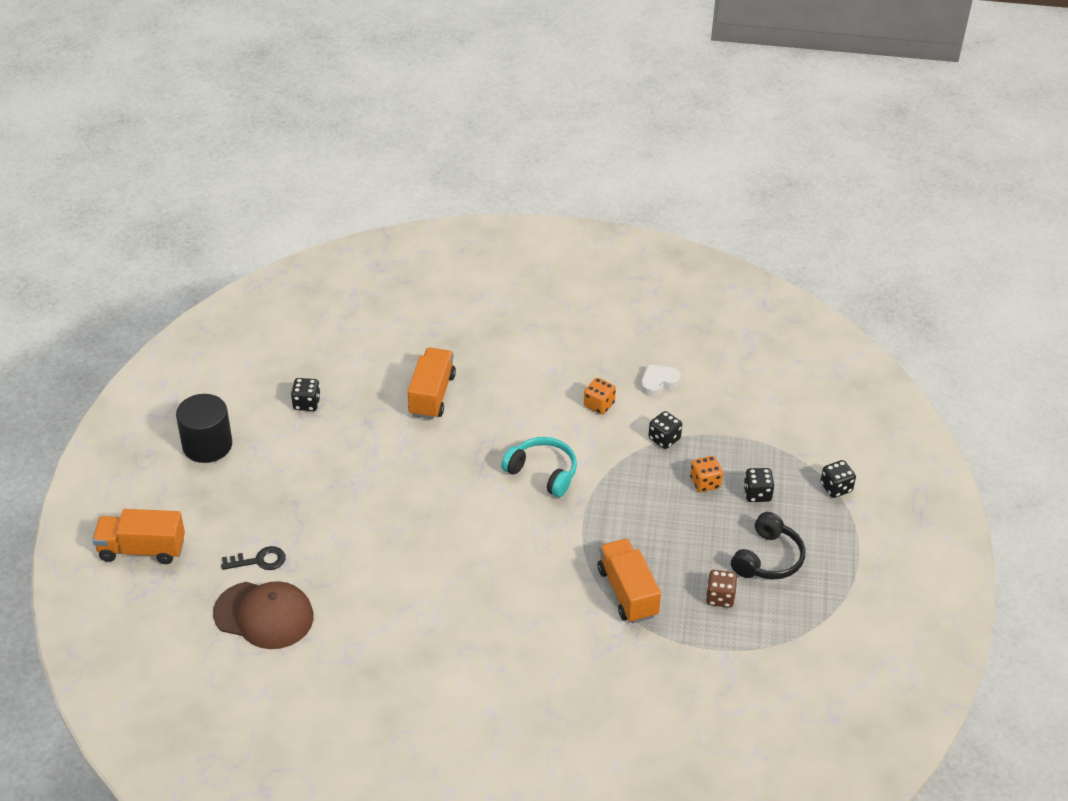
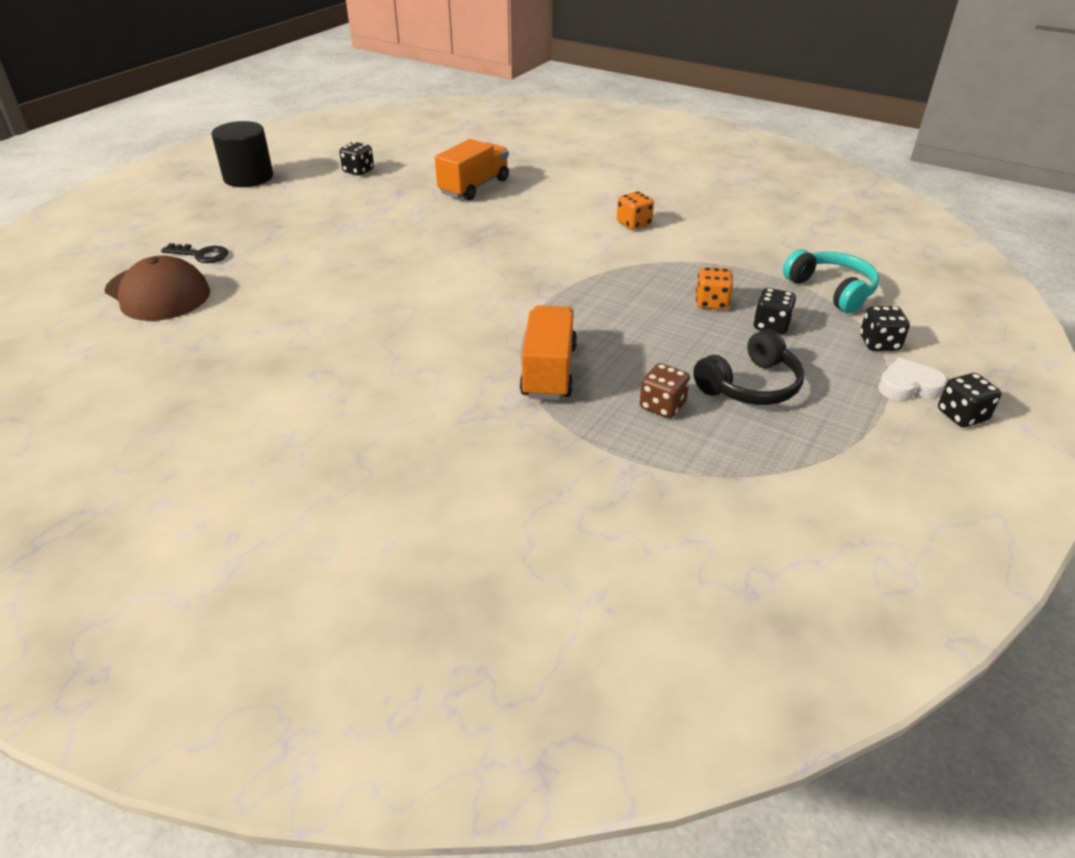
camera: 25 degrees right, 5 degrees down
(142, 549) = (115, 225): orange truck -> none
(543, 472) = (534, 257): turquoise headphones -> turquoise headphones (831, 290)
(658, 382) = (710, 221): white heart -> white heart (908, 386)
(664, 439) = (687, 260): black dice -> black dice (962, 415)

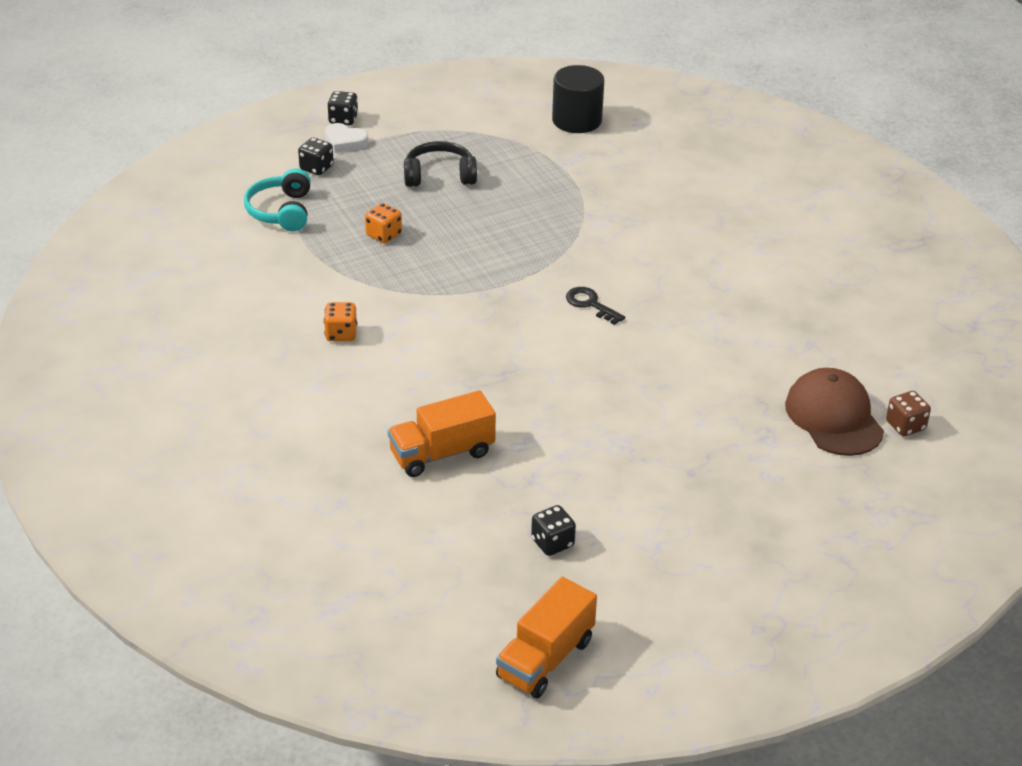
camera: 150 degrees left, 0 degrees up
(201, 255) = (784, 455): black key -> black key (590, 304)
(248, 177) = (695, 586): black cylinder -> black cylinder (577, 120)
(549, 371) = (559, 229): orange truck -> orange truck (545, 659)
(662, 406) = (509, 184): brown dice -> brown dice (905, 426)
(771, 326) = (368, 204): black dice -> none

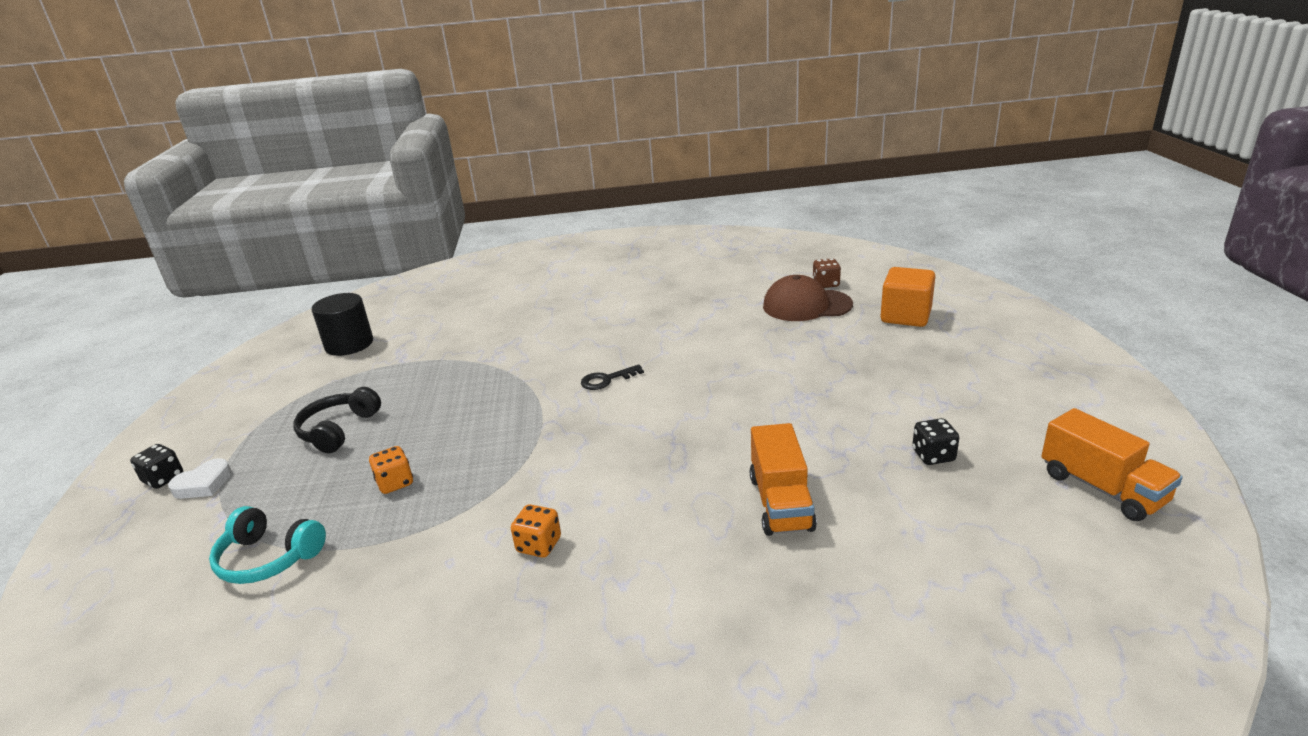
camera: 65 degrees left, 10 degrees down
(316, 168) = (222, 514): black dice -> none
(848, 504) = (905, 316): none -> orange cube

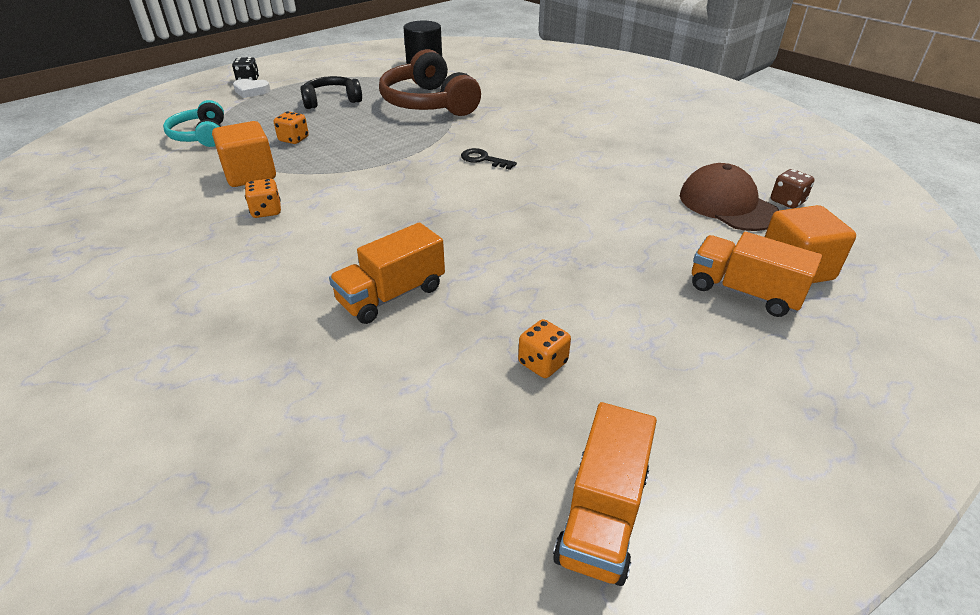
camera: 50 degrees right, 10 degrees up
(436, 538) = (250, 175): none -> orange cube
(447, 372) = (428, 103): none -> brown headphones
(915, 344) = (744, 292): none -> orange truck
(933, 456) = (542, 363): black dice -> orange dice

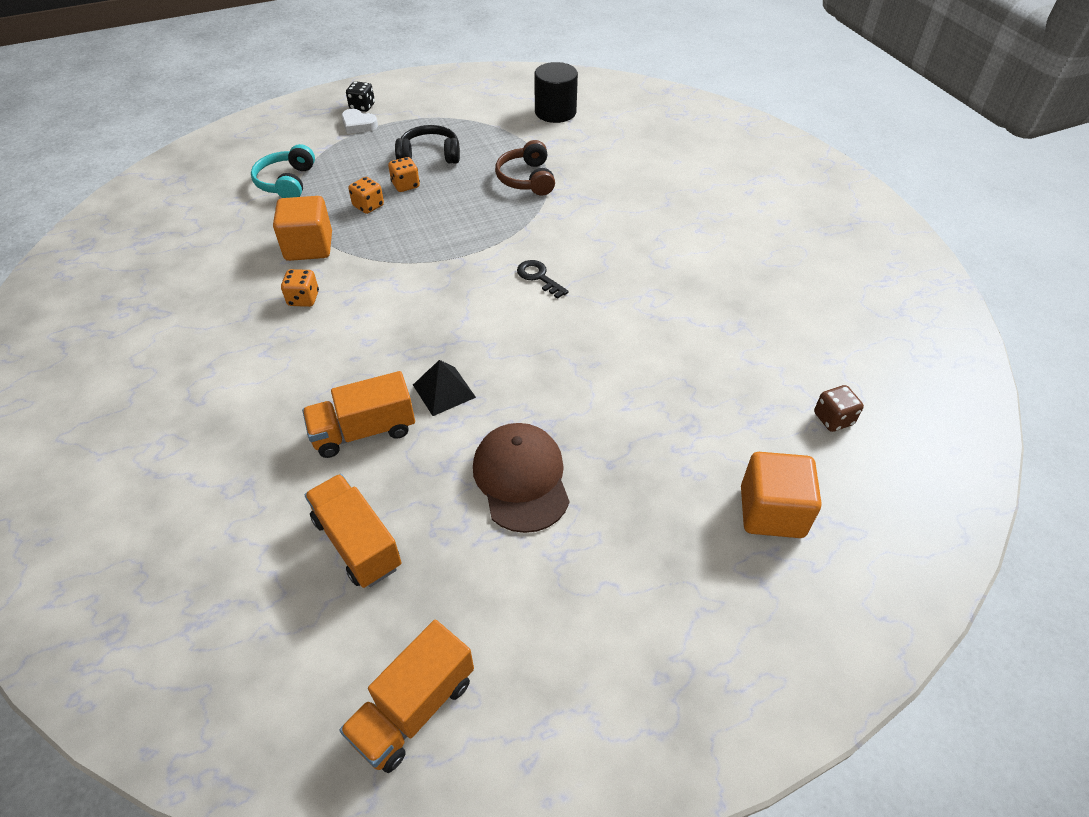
camera: 20 degrees right, 10 degrees up
(428, 103) = (526, 179): brown headphones -> brown headphones, size x0.59
(451, 249) = (444, 391): none -> black pyramid
(542, 363) = (452, 546): orange dice -> orange dice (405, 185)
(727, 205) = (760, 406): brown cap -> brown cap (521, 479)
(744, 292) = (695, 525): orange truck -> orange truck (357, 543)

